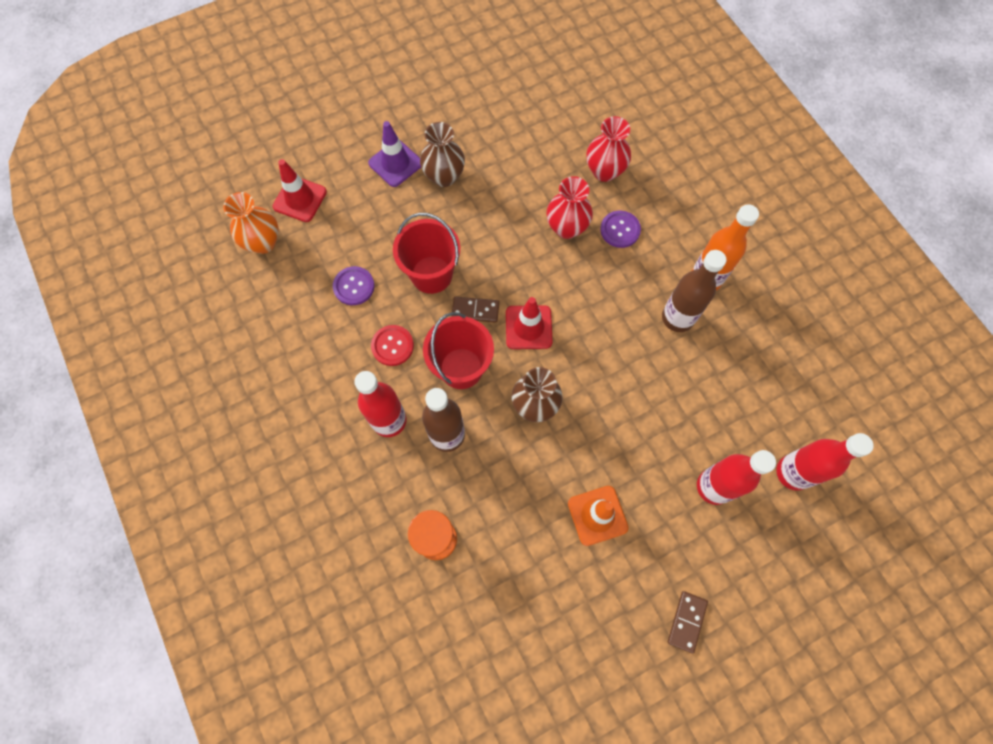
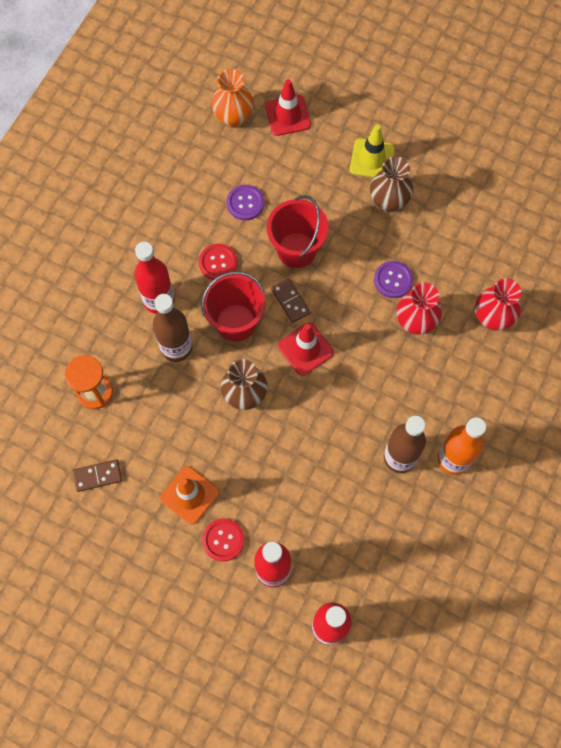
camera: 55 degrees right, 0 degrees up
(395, 163) = (372, 159): purple traffic cone -> yellow traffic cone
(620, 230) = (446, 364): purple button -> purple button (393, 280)
(659, 512) = (223, 540): none -> red button
(687, 621) = (152, 610): brown domino -> brown domino (97, 476)

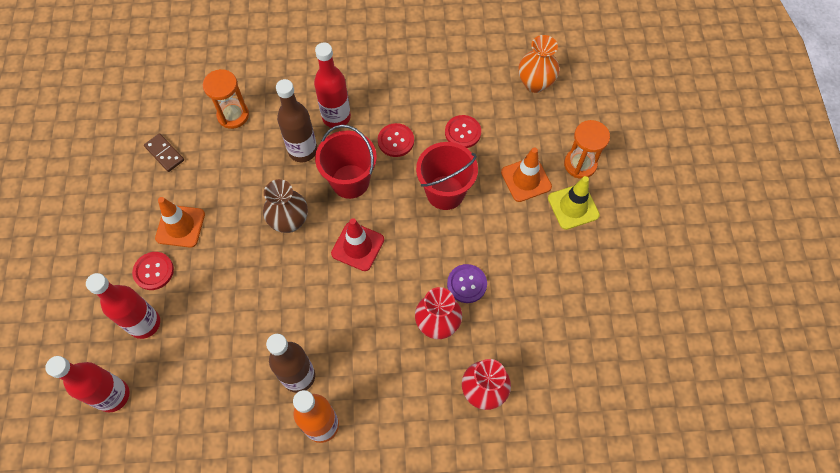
camera: 60 degrees right, 5 degrees down
(245, 203) = (462, 132): purple button -> red button
(287, 115) = (566, 121): red traffic cone -> none
(290, 301) = (394, 212): brown domino -> none
(324, 180) = (526, 179): none -> orange traffic cone
(336, 130) = (580, 164): none -> orange hourglass
(388, 201) = (541, 241): brown vase -> none

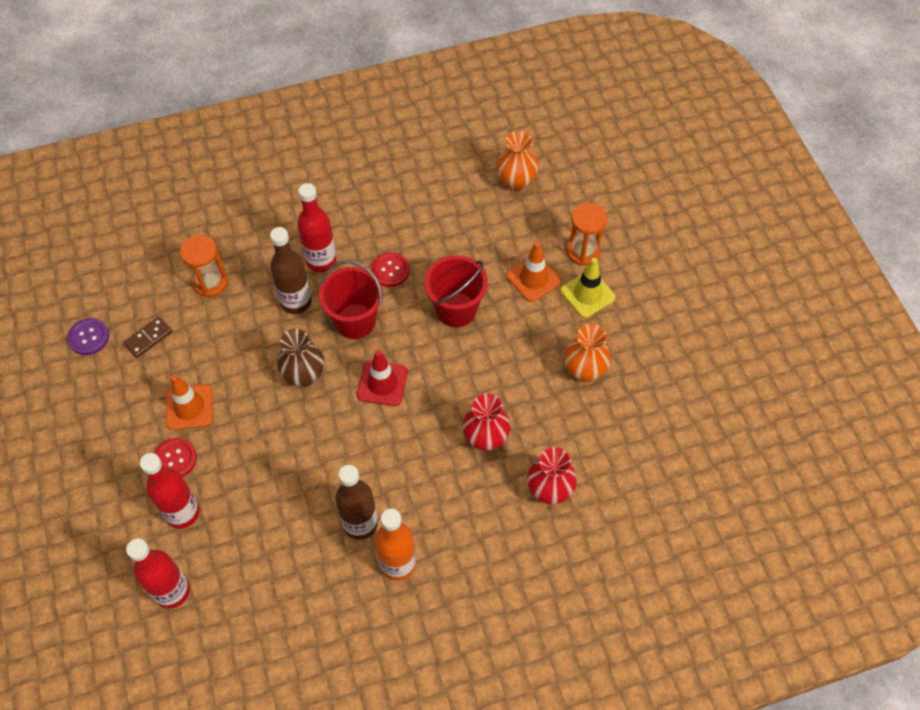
camera: 15 degrees left, 5 degrees down
(164, 153) = (148, 338): brown domino -> brown domino turned 75 degrees counterclockwise
(462, 132) = (456, 246): red button -> none
(466, 284) = (503, 393): purple button -> purple button (89, 337)
(549, 281) = (584, 370): none -> orange vase

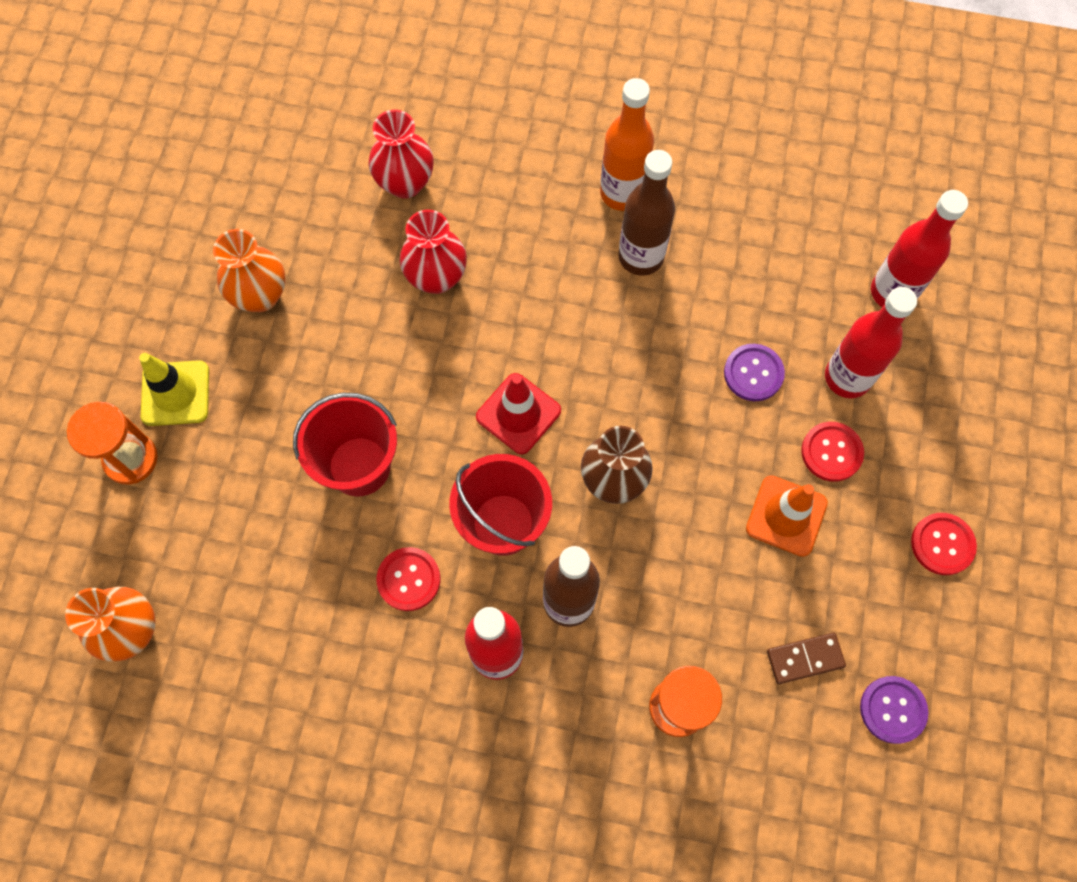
camera: 150 degrees left, 10 degrees up
(85, 439) = (942, 544): none -> red button
(246, 483) = (753, 373): none -> purple button
(533, 278) = (226, 455): orange traffic cone -> none

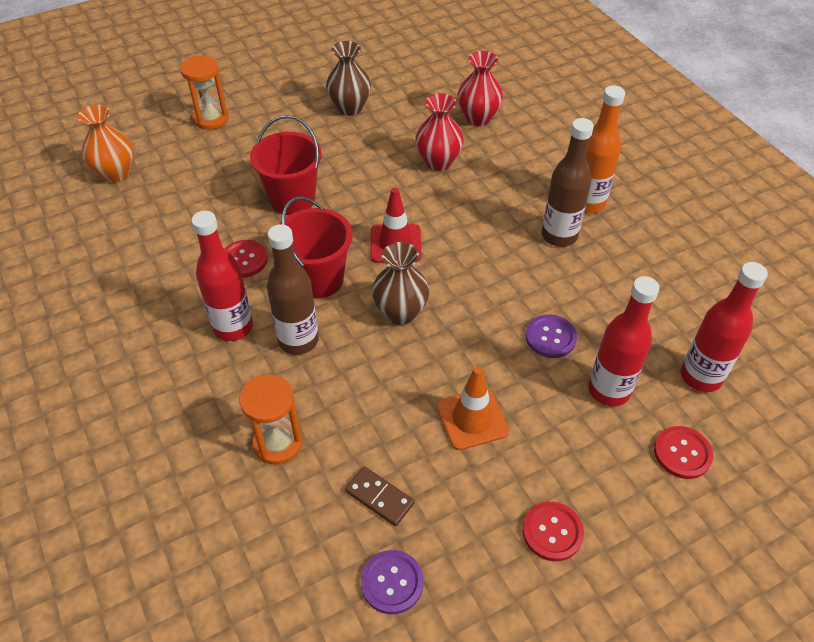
camera: 50 degrees right, 20 degrees down
(175, 393) = (263, 112): yellow traffic cone -> none
(260, 295) = (350, 108): orange vase -> brown vase
(831, 452) = (545, 416): red button -> red button (682, 453)

